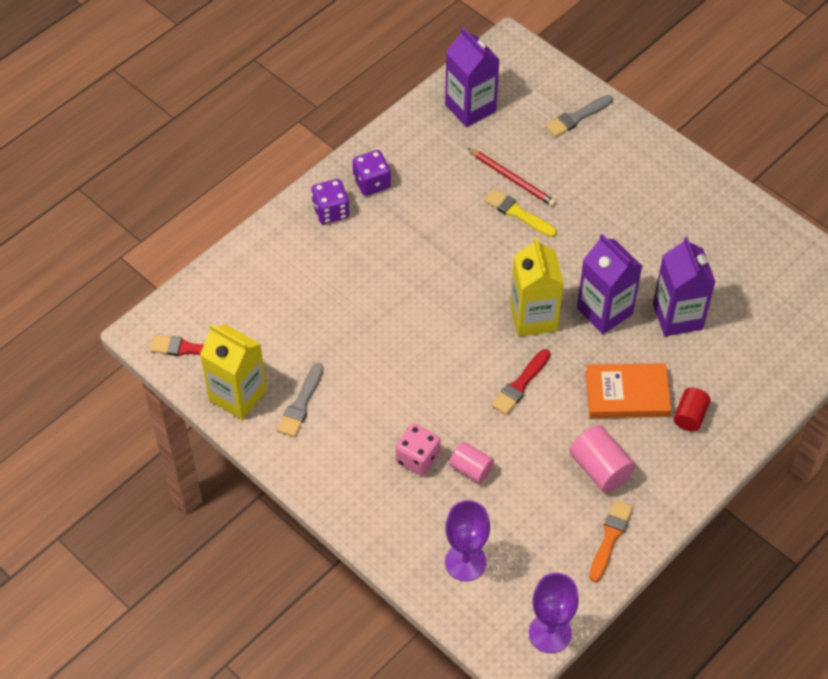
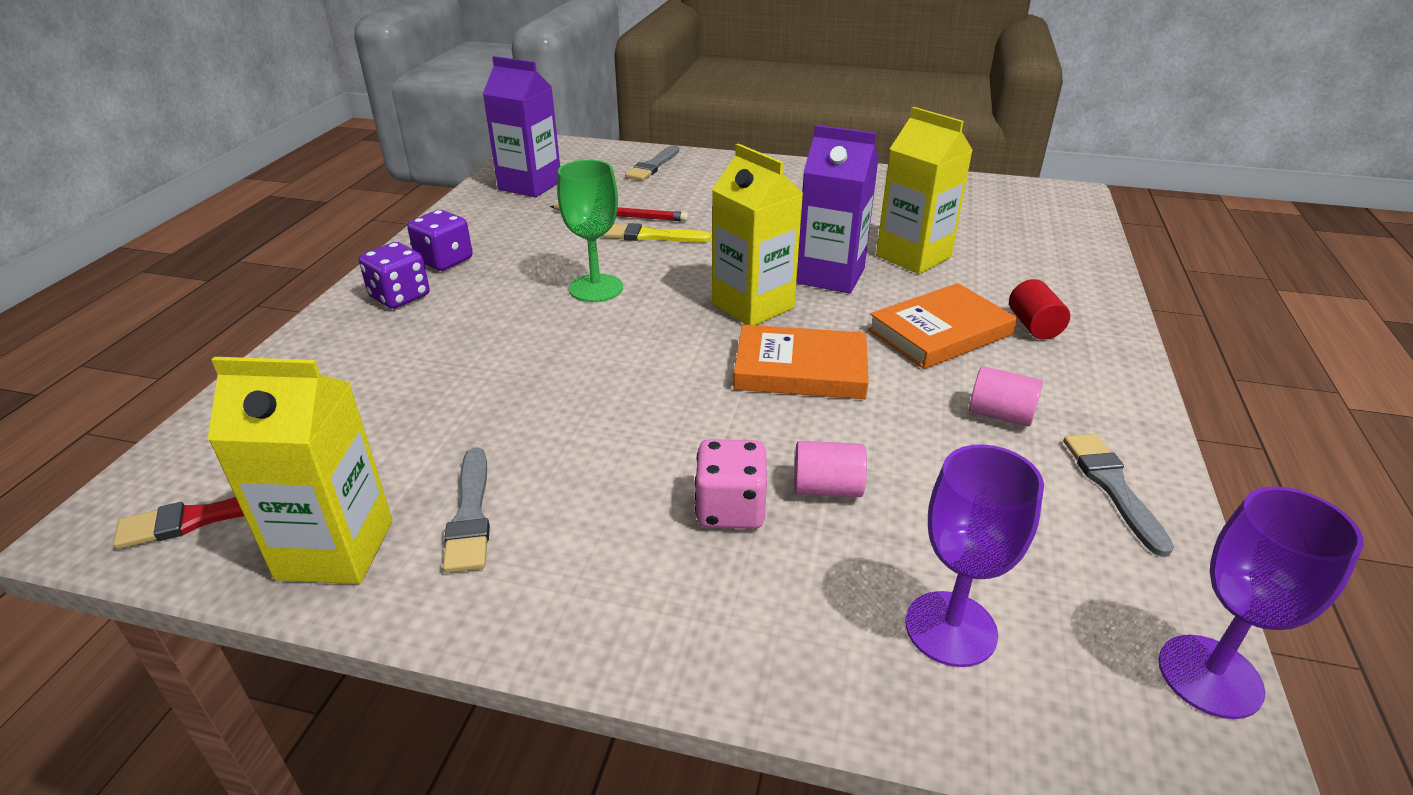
camera: 30 degrees left, 20 degrees down
(449, 256) = (596, 288): none -> green goblet
(520, 384) = (800, 369): red brush -> orange book
(600, 469) = (1000, 414): pink cylinder -> pink cylinder, size x0.67
(610, 537) = (1112, 487): orange brush -> grey brush
(677, 316) = (913, 256): purple carton -> yellow carton

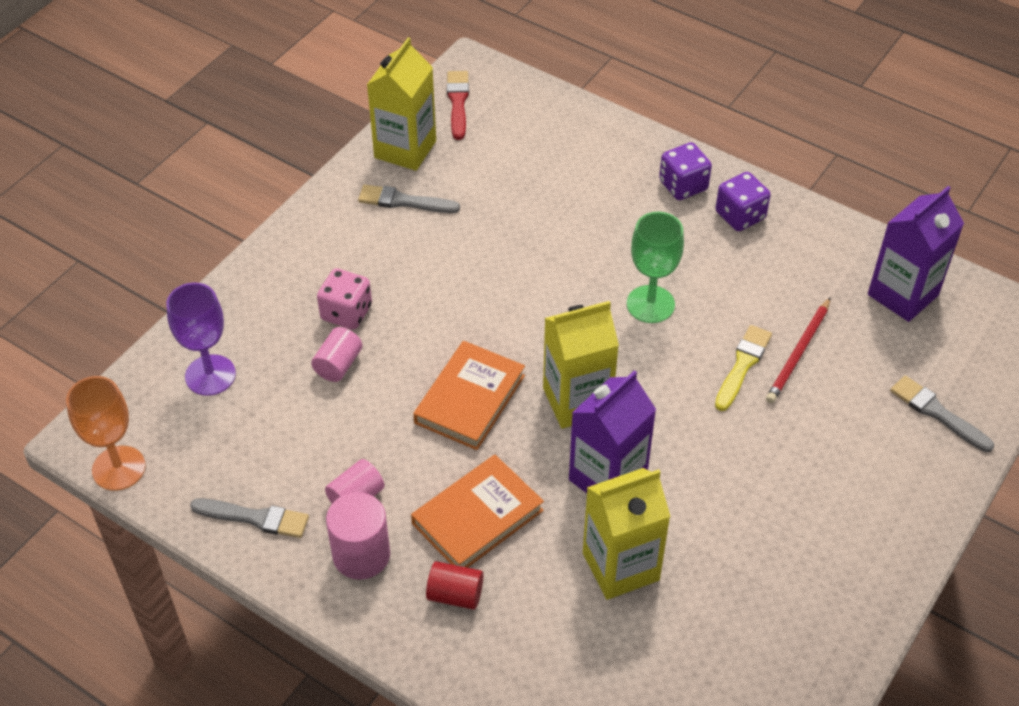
camera: 110 degrees right, 15 degrees up
(940, 332) = (477, 517): orange book -> orange book turned 60 degrees clockwise
(1061, 391) = (361, 555): none -> pink cylinder
(1210, 676) = (118, 468): purple goblet -> orange goblet

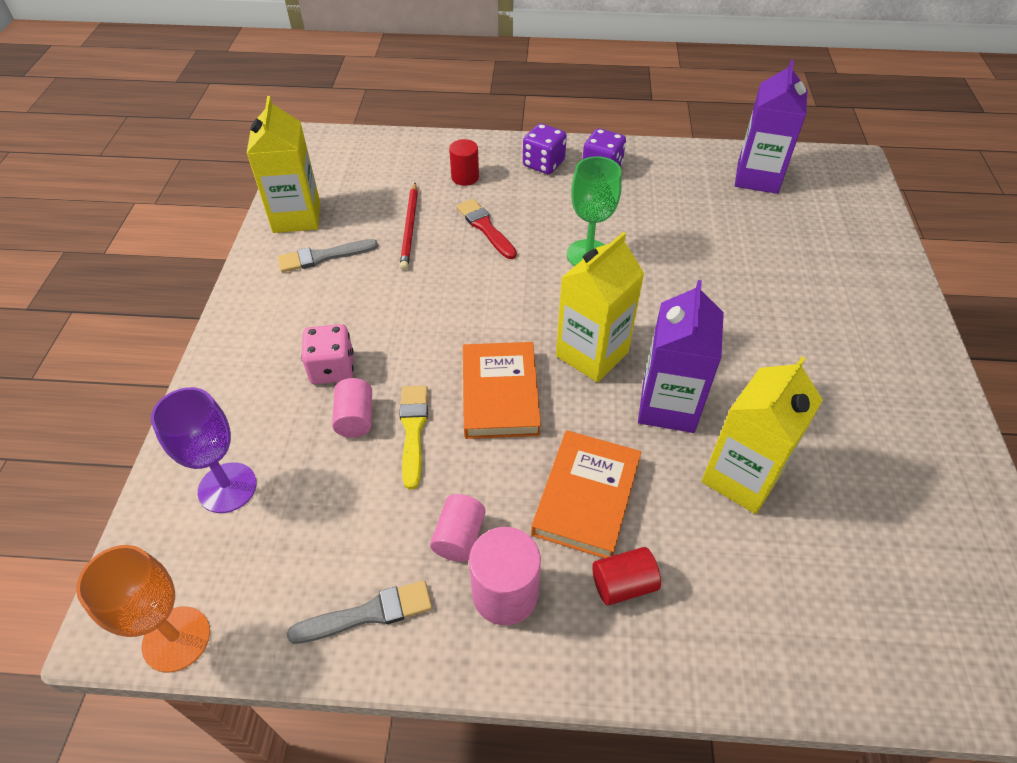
camera: 30 degrees left, 0 degrees up
(458, 102) = (319, 168): red brush -> red brush (485, 227)
(591, 169) = (465, 177): none -> red cylinder
(742, 365) = (694, 270): yellow brush -> yellow brush (413, 430)
(798, 353) = (725, 245): red pencil -> red pencil (410, 228)
(937, 413) = (853, 246): grey brush -> none

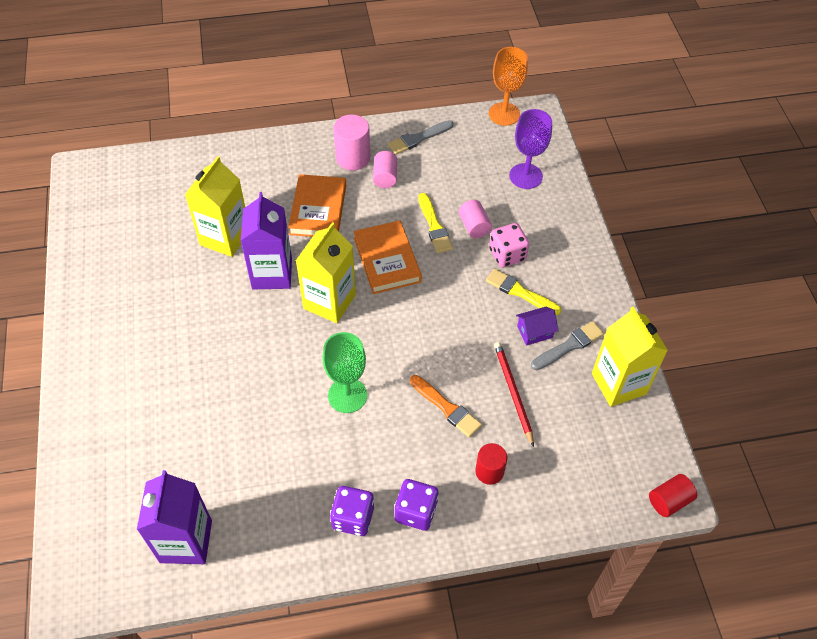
camera: 165 degrees right, 5 degrees up
(344, 320) = (520, 292): none -> yellow brush
(353, 276) = (535, 332): none -> purple house
(485, 227) = (446, 408): red brush -> orange brush
(623, 584) = (292, 173): red cylinder -> red cylinder (669, 501)

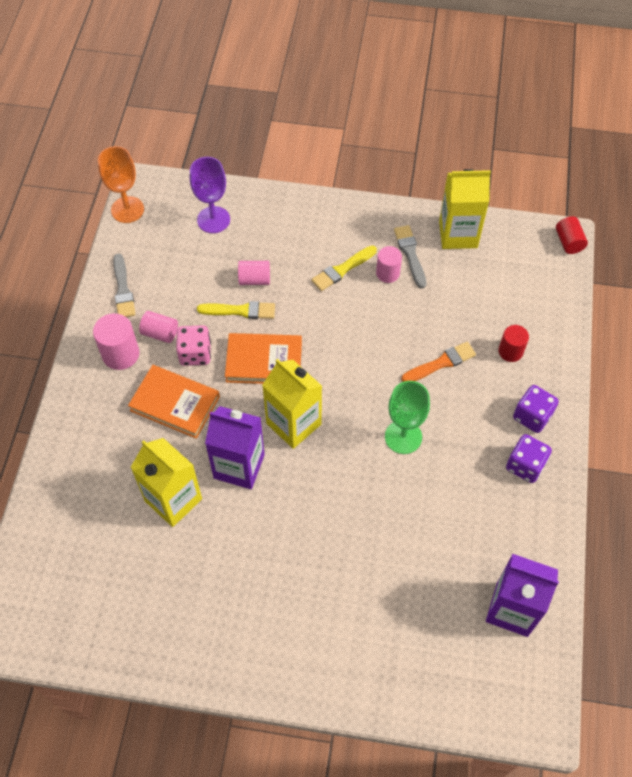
camera: 70 degrees left, 5 degrees up
(507, 255) = (298, 265): pink dice -> pink dice (195, 353)
(513, 392) = (442, 309): red pencil -> none
(535, 332) = (387, 273): purple house -> pink cylinder

